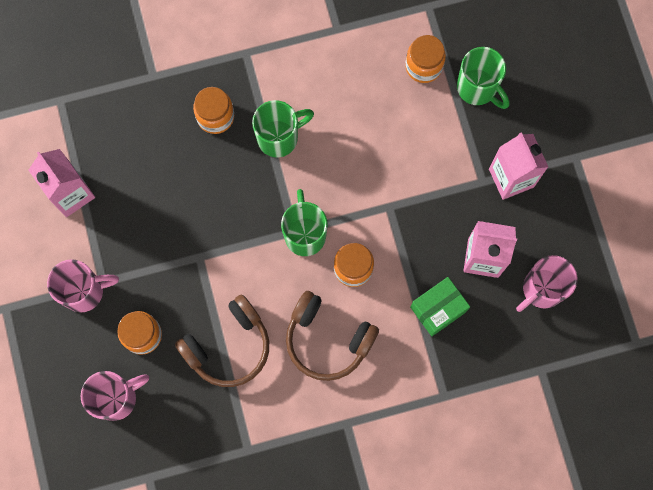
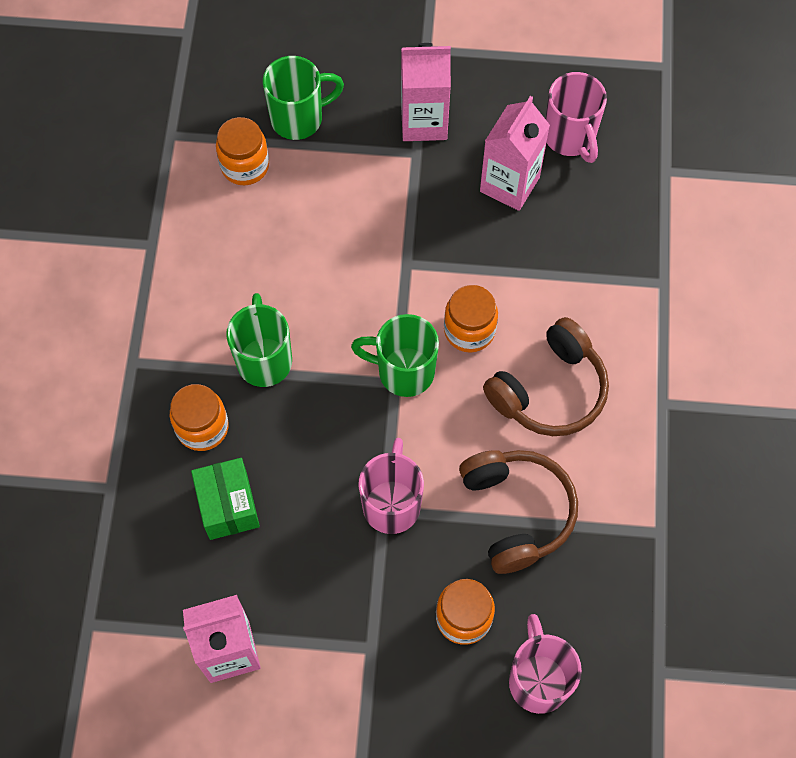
camera: 70 degrees left, 10 degrees down
(84, 291) = (375, 676): pink mug -> pink mug (392, 504)
(438, 309) = (555, 253): green box -> green box (228, 506)

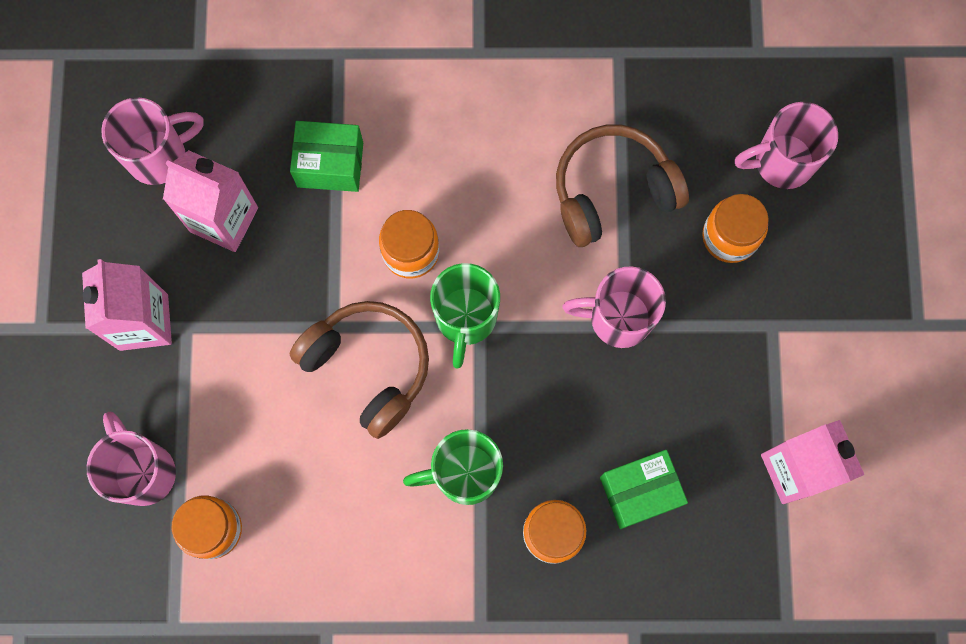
camera: 95 degrees left, 10 degrees up
(299, 118) = (144, 471): green mug -> pink mug
(549, 390) = (474, 165): brown headphones -> brown headphones (368, 367)
(556, 270) = (330, 164): none -> green box

